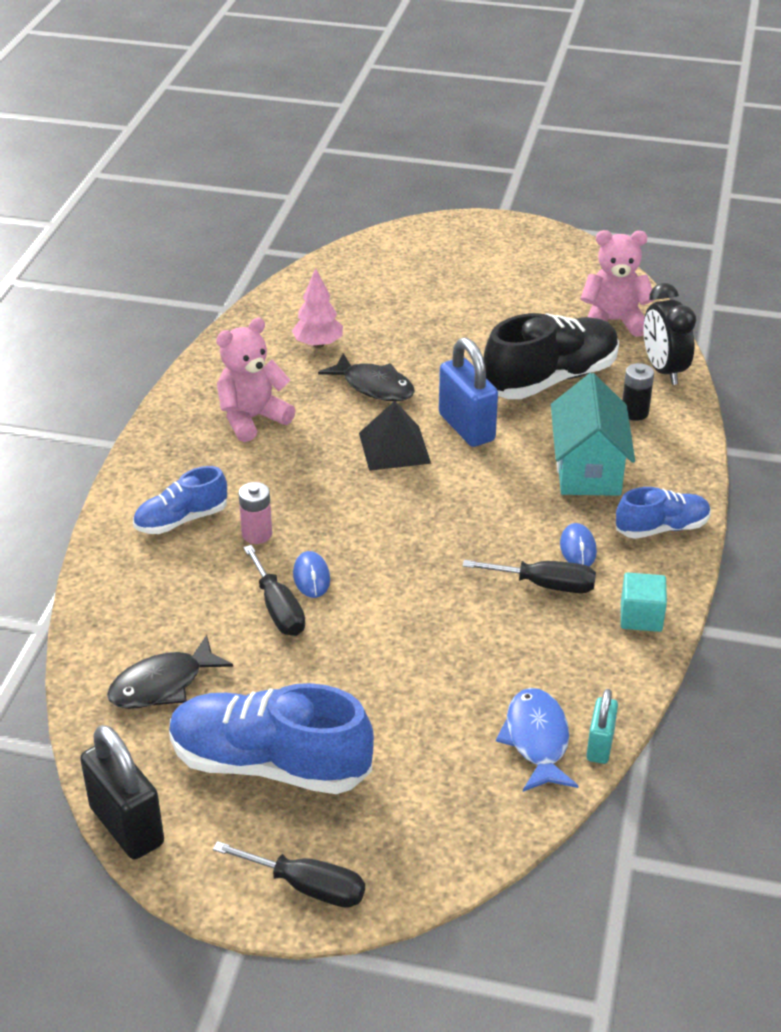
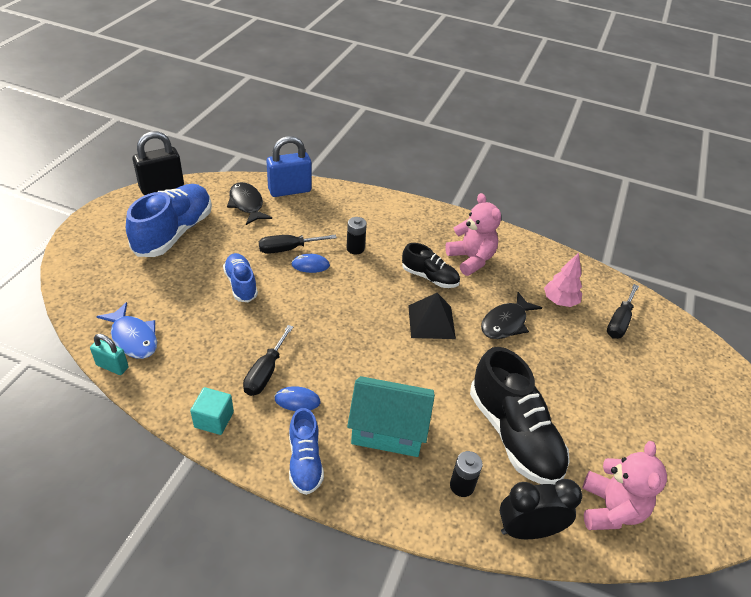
camera: 95 degrees right, 5 degrees up
(181, 520) = (375, 221): blue shoe -> blue shoe (241, 284)
(257, 534) = (355, 248): pink battery -> black battery
(304, 455) = (429, 277): none -> black shoe
(307, 887) = (90, 235): black screwdriver -> black screwdriver (619, 322)
(466, 427) = (451, 365): blue padlock -> blue padlock (289, 190)
(537, 740) = (133, 337): blue fish -> blue fish turned 45 degrees clockwise

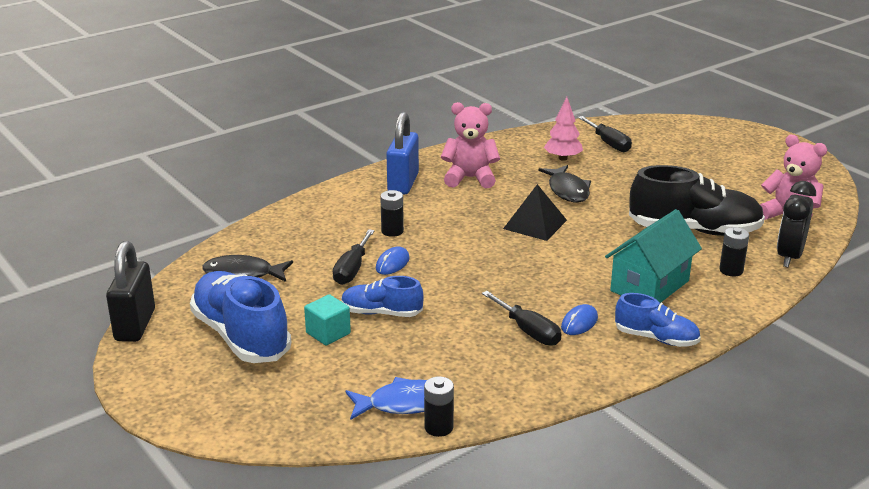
camera: 55 degrees left, 15 degrees down
(112, 366) = (438, 427): turquoise padlock -> black battery
(214, 419) = (568, 377): turquoise cube -> turquoise cube (328, 333)
(289, 190) = (249, 241): blue padlock -> blue padlock (403, 183)
(429, 277) = (475, 206): black shoe -> none

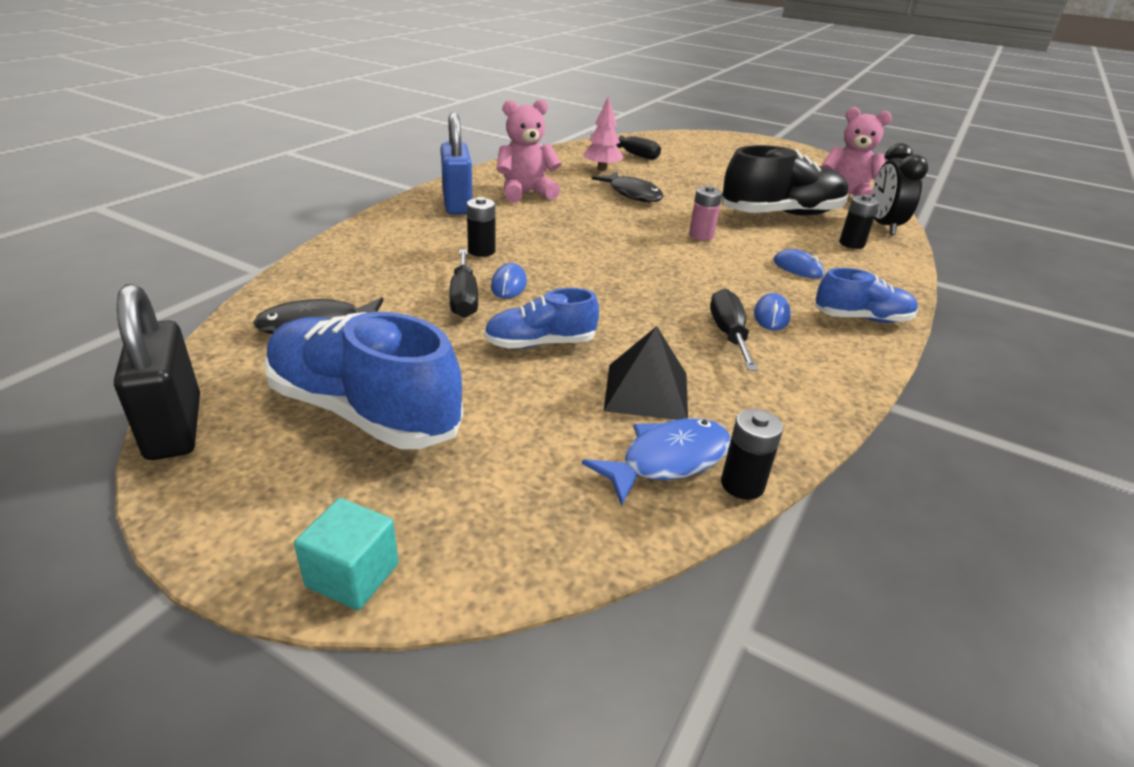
camera: 25 degrees left, 5 degrees up
(328, 333) = (489, 382): turquoise cube -> turquoise cube (352, 575)
(528, 331) = (728, 334): black screwdriver -> black screwdriver turned 120 degrees counterclockwise
(535, 224) = (630, 226): black pyramid -> black pyramid (646, 391)
(591, 242) = (701, 235): none -> pink battery
(649, 286) = (798, 268): turquoise house -> blue mouse

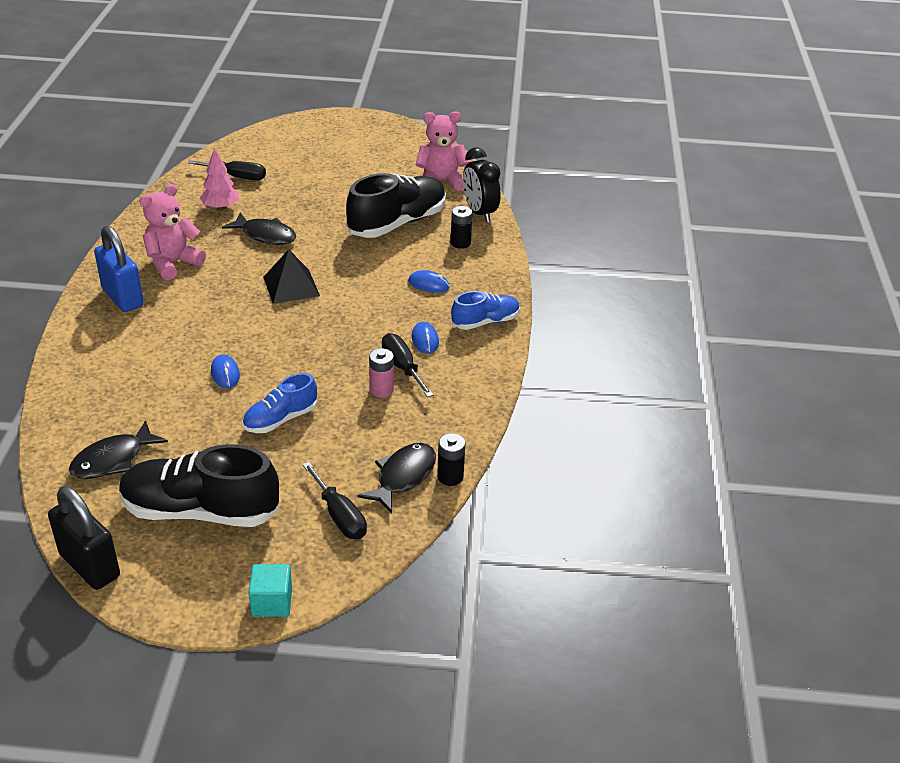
camera: 25 degrees left, 5 degrees up
(363, 411) = (200, 511): blue shoe -> black shoe
(464, 298) = (200, 398): black screwdriver -> black screwdriver (339, 516)
(481, 251) = (181, 346): black battery -> none
(646, 391) = (369, 433): black pyramid -> black pyramid (291, 286)
(667, 460) = (403, 477): blue fish -> black fish
(701, 235) = (344, 270): pink battery -> pink battery (381, 390)

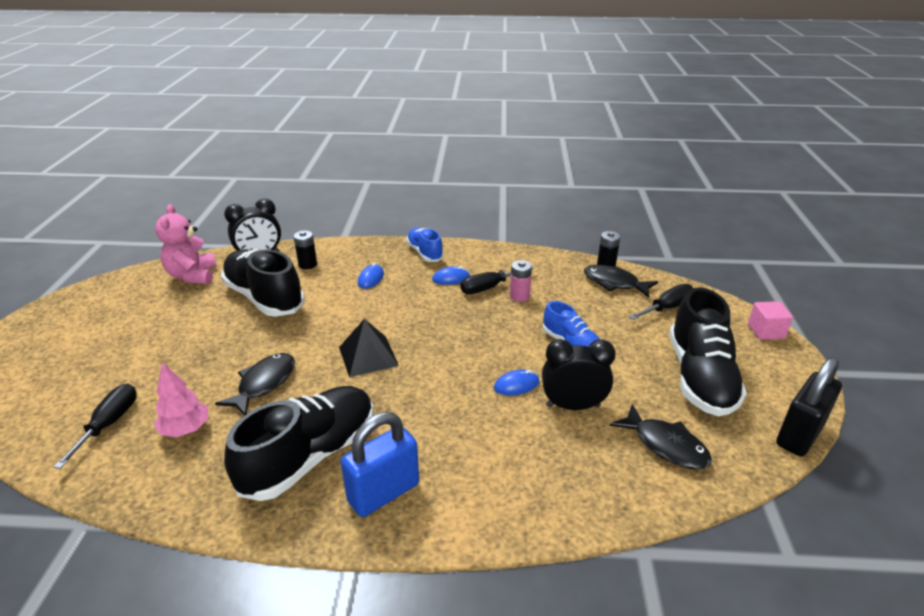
camera: 90 degrees left, 5 degrees down
(173, 263) = (310, 456): pink teddy bear -> black shoe
(185, 407) = (573, 406): none -> black clock
(272, 602) = (766, 331): turquoise cube -> pink cube

